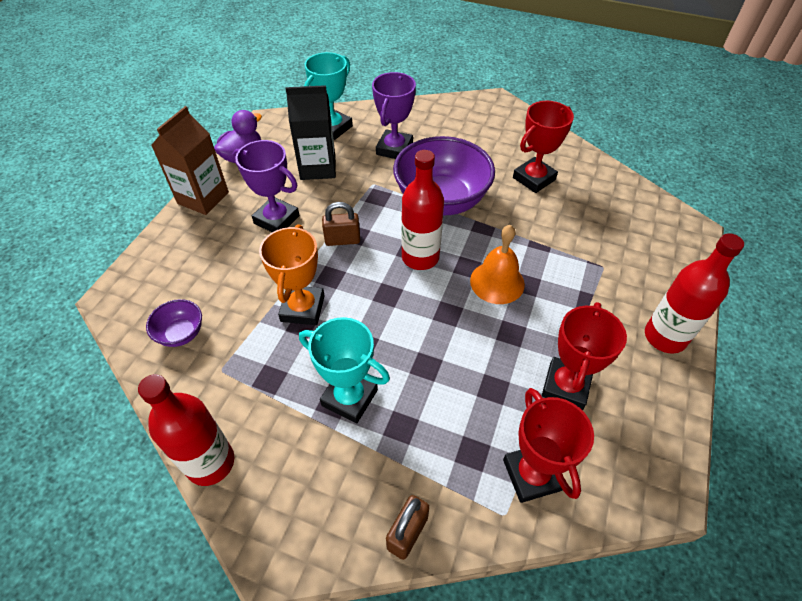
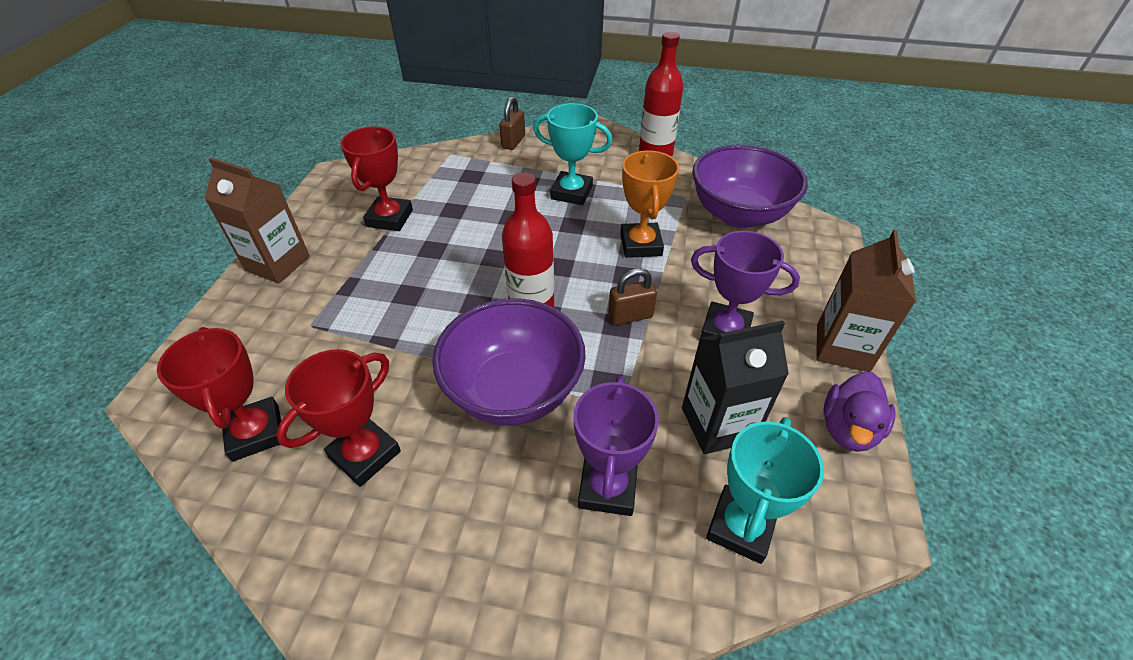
camera: 170 degrees right, 5 degrees down
(181, 333) = (738, 214): purple bowl -> purple bowl, size x2.19
(497, 282) = (442, 292): orange bell -> none
(532, 475) = (429, 171): red trophy -> red trophy (256, 433)
(665, 337) = (278, 263): red bottle -> brown carton

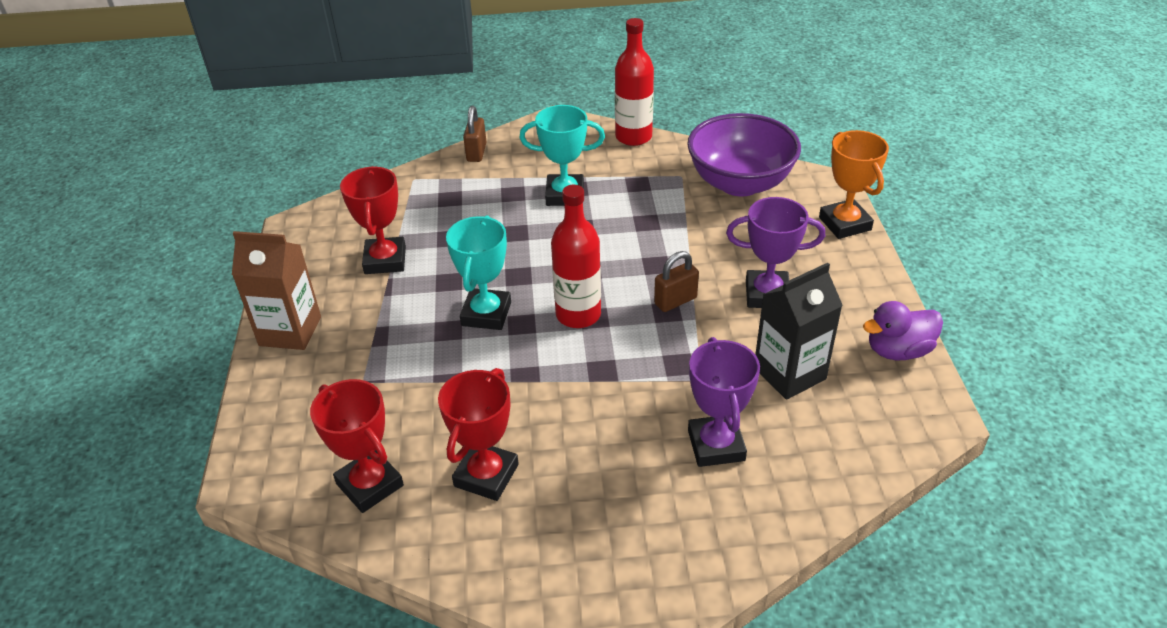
camera: 15 degrees left, 5 degrees down
(513, 390) = (596, 390): purple bowl -> none
(641, 245) = (657, 232): orange trophy -> orange trophy (845, 224)
(740, 527) = (836, 445): turquoise trophy -> turquoise trophy (486, 314)
(842, 348) = (873, 285): brown carton -> none
(848, 429) = (898, 350): purple duck -> purple duck turned 60 degrees clockwise

